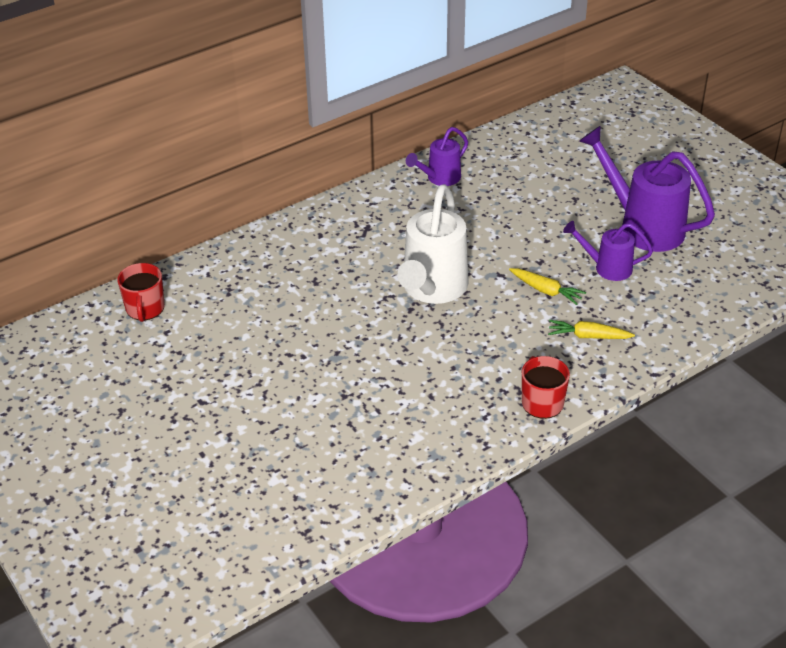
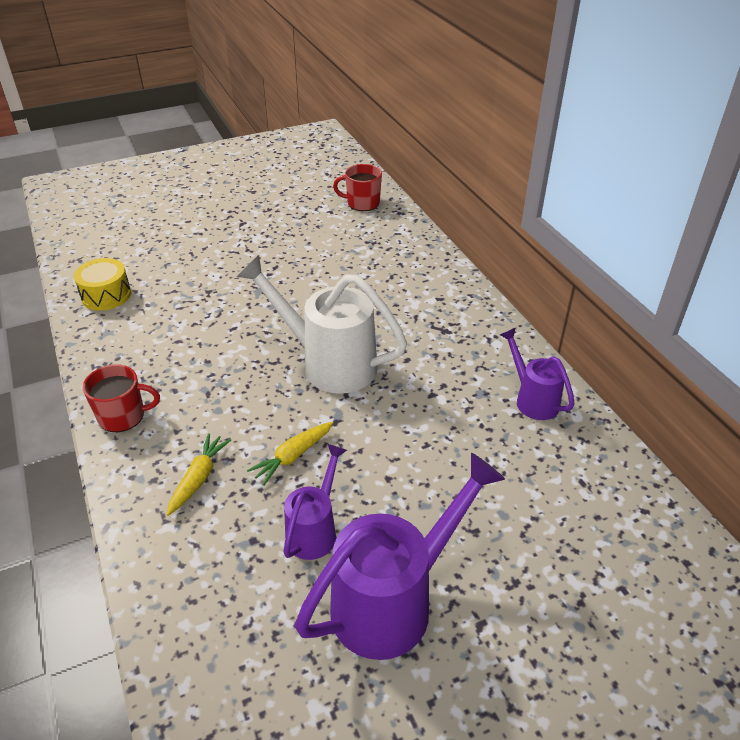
camera: 100 degrees right, 0 degrees up
(371, 478) = (106, 295): none -> yellow drum

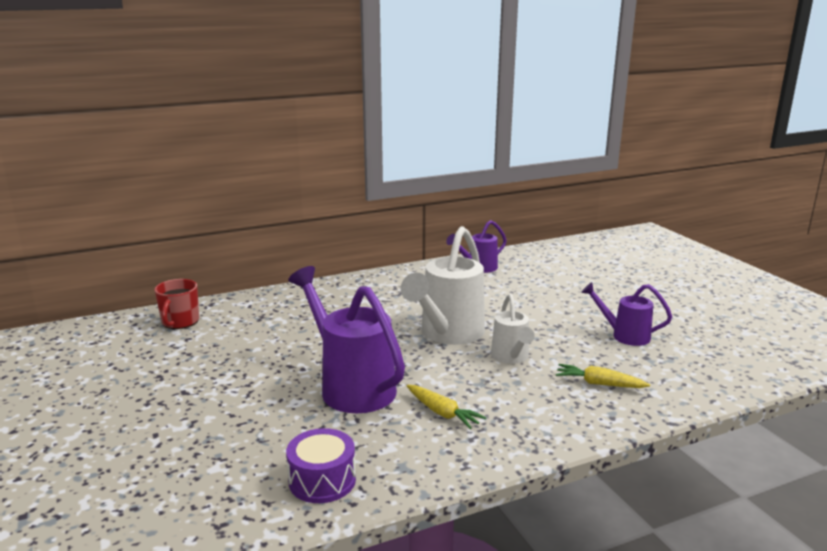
camera: 90 degrees left, 20 degrees down
(106, 295) = (322, 480): yellow drum -> purple drum
(123, 416) = (539, 433): red mug -> none
(270, 410) = (511, 357): none -> white watering can
(293, 456) = (560, 346): yellow carrot -> yellow carrot (442, 413)
(393, 601) = (663, 311): purple watering can -> purple watering can (351, 386)

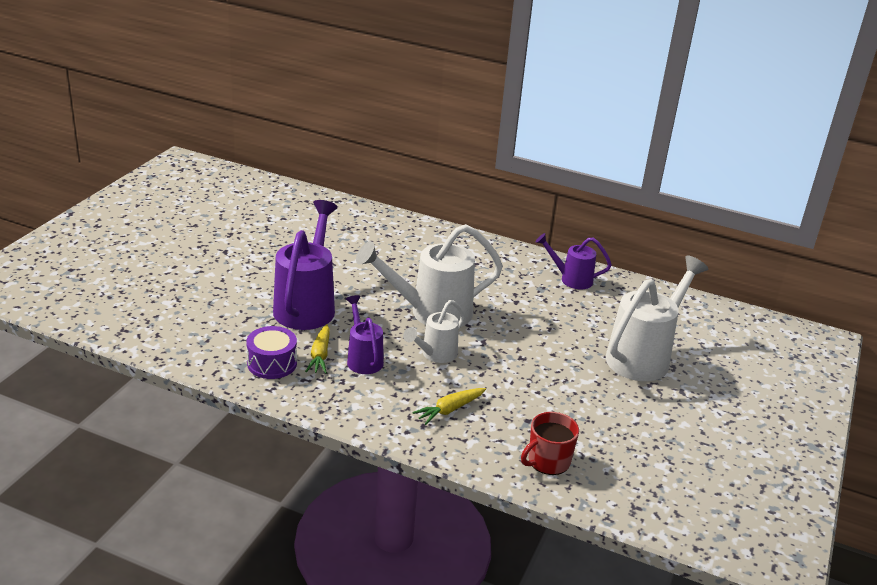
camera: 45 degrees right, 10 degrees up
(180, 322) = (299, 204): red mug -> red mug (548, 461)
(322, 480) = (196, 343): purple drum -> purple drum (272, 363)
(599, 384) = (449, 410): yellow carrot -> yellow carrot turned 105 degrees counterclockwise
(606, 285) = (643, 356): none -> white watering can
(624, 335) = (552, 397): purple watering can -> purple watering can (363, 359)

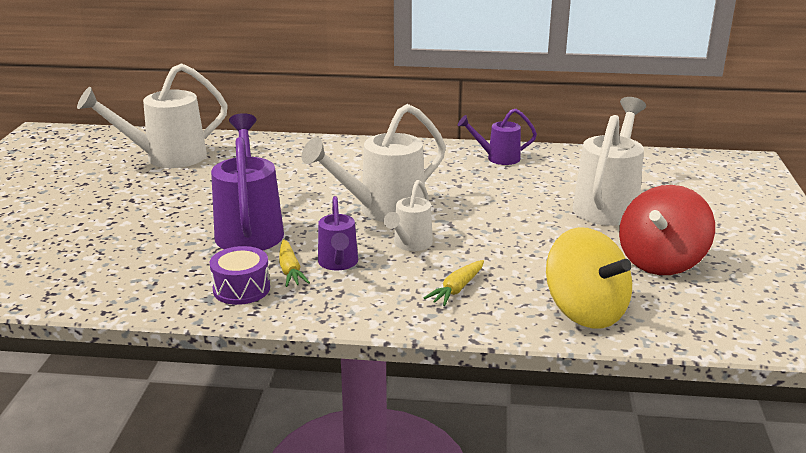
camera: 15 degrees left, 5 degrees down
(273, 212) = (166, 158): none -> white watering can
(363, 359) = (338, 263): purple watering can -> purple watering can turned 150 degrees counterclockwise
(548, 461) = (585, 312): red mug -> yellow spinning top
(652, 429) = (661, 262): none -> red spinning top

